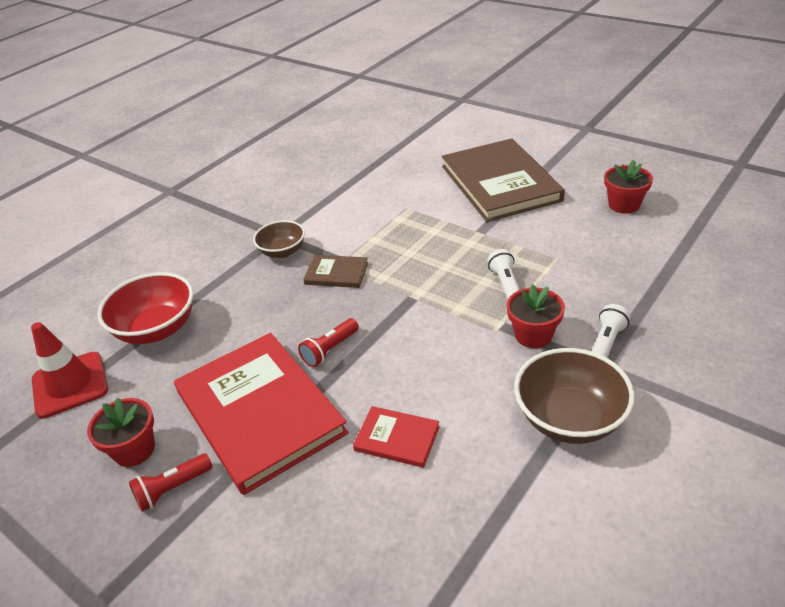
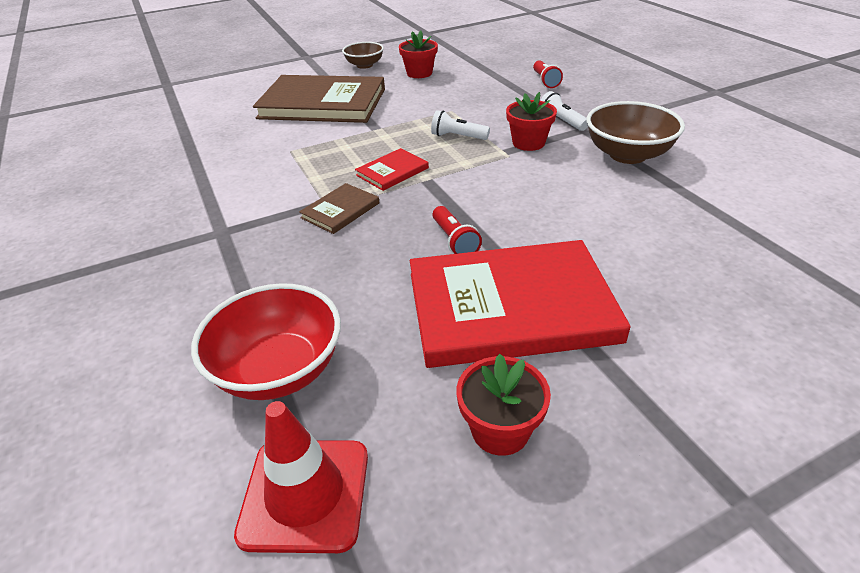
camera: 65 degrees left, 0 degrees up
(172, 489) = (588, 402): red flashlight -> red flashlight (545, 81)
(282, 251) = (256, 236): brown bowl -> brown bowl (364, 65)
(397, 438) = (602, 232): red book -> red book (392, 172)

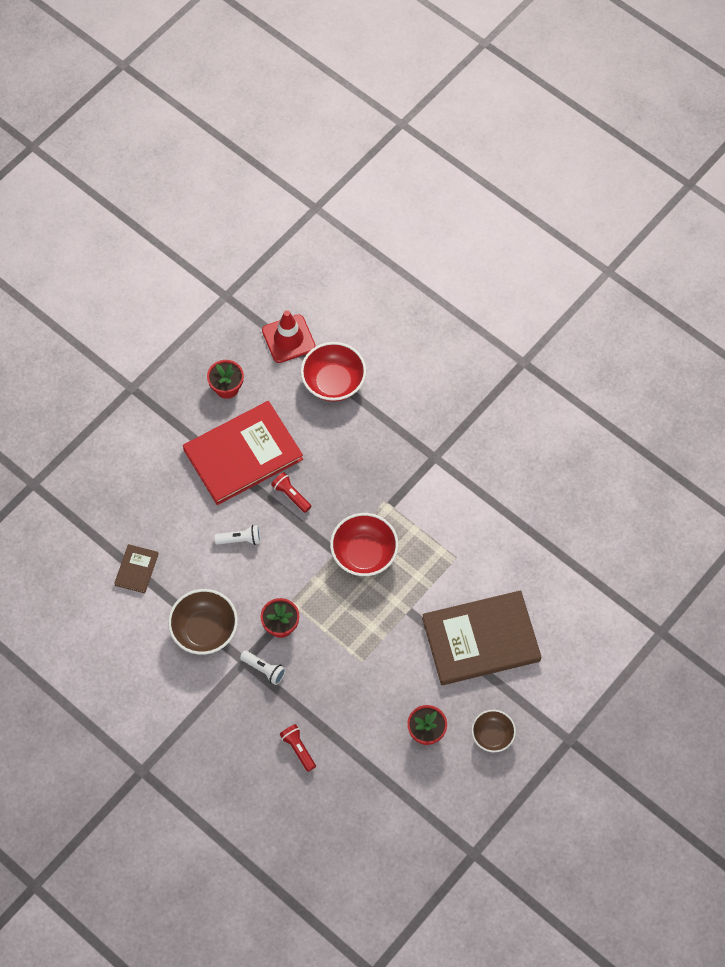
camera: 155 degrees right, 25 degrees up
(340, 210) = (374, 500): brown book -> brown book (136, 569)
(392, 172) = (364, 554): red book -> red bowl
(457, 137) = (338, 618): white flashlight -> white flashlight (240, 539)

